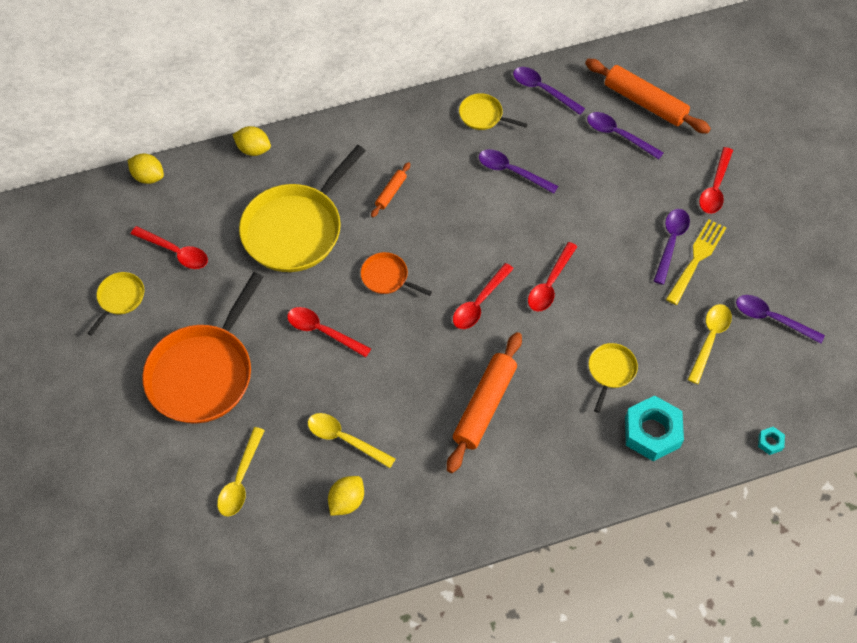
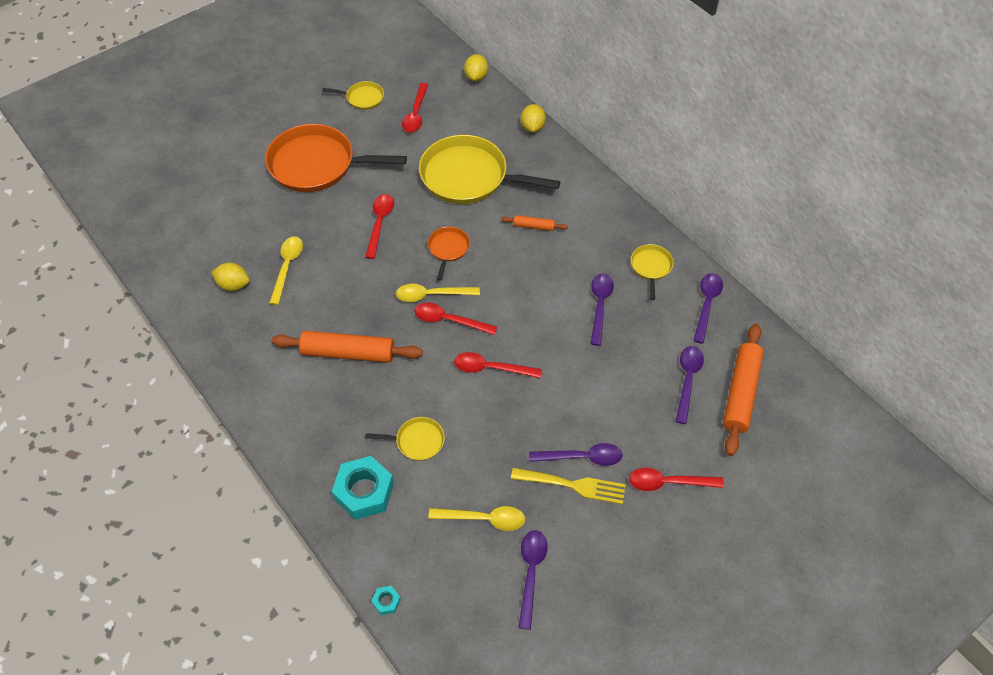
camera: 70 degrees right, 5 degrees down
(240, 479) = (234, 215): yellow spoon -> yellow spoon (432, 295)

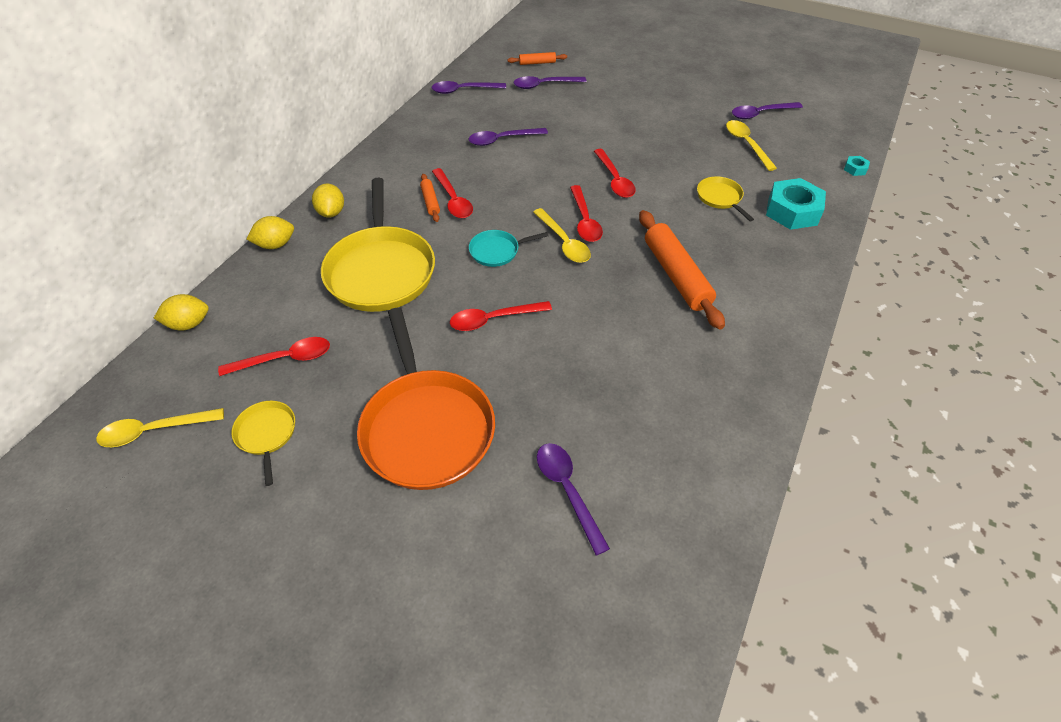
camera: 115 degrees left, 5 degrees down
(233, 285) = (673, 418): yellow lemon -> yellow lemon (331, 212)
(287, 267) = (611, 377): yellow spoon -> yellow spoon (154, 430)
(448, 249) = (497, 251): orange pan -> turquoise pan
(573, 485) = (678, 113): yellow fork -> none
(582, 457) = (653, 114): purple spoon -> purple spoon (567, 491)
(651, 267) = (440, 124): yellow pan -> none
(668, 482) = (637, 77): red spoon -> red spoon (453, 200)
(740, 393) = (537, 63): orange rolling pin -> orange rolling pin, size x0.49

